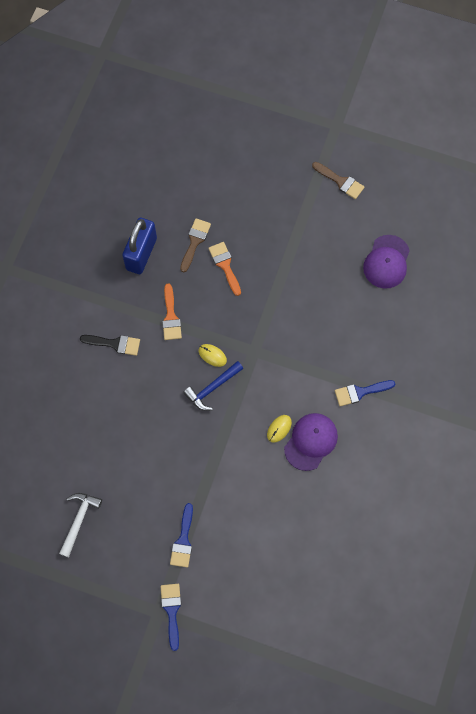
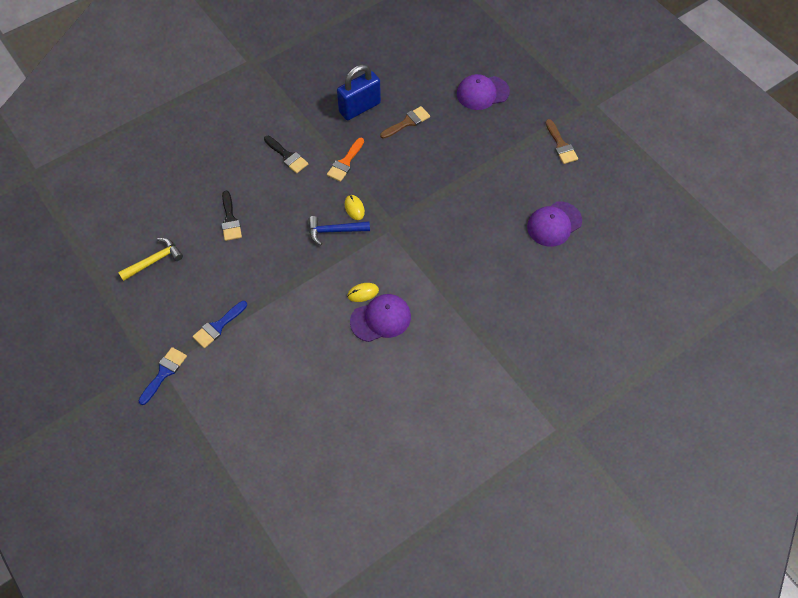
camera: 35 degrees right, 10 degrees down
(79, 520) = (154, 261): white hammer -> yellow hammer
(114, 438) = (230, 220): none -> black brush
(225, 265) = (417, 151): orange brush -> none
(238, 170) = (482, 93): none -> purple cap
(360, 392) = (453, 307): blue brush -> none

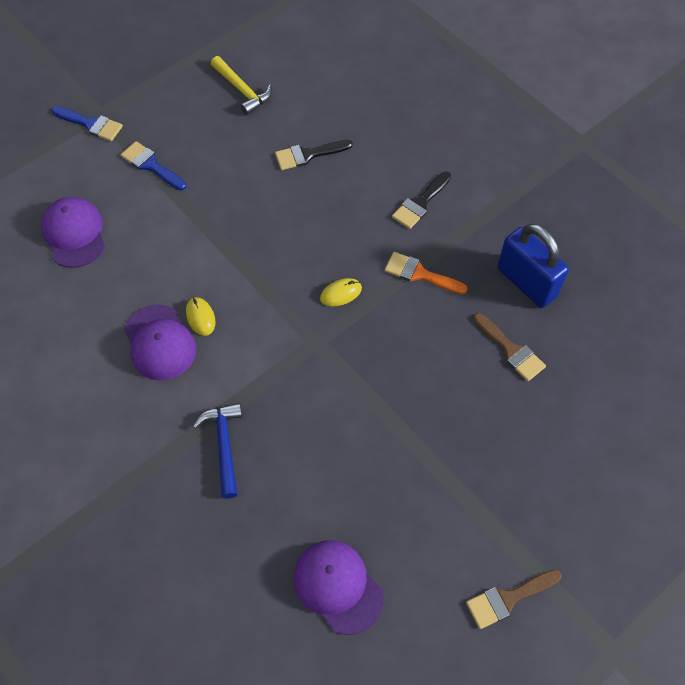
camera: 85 degrees right, 0 degrees up
(335, 231) = (299, 273): blue hammer -> blue hammer (224, 446)
(482, 93) = (598, 460): purple cap -> purple cap (74, 234)

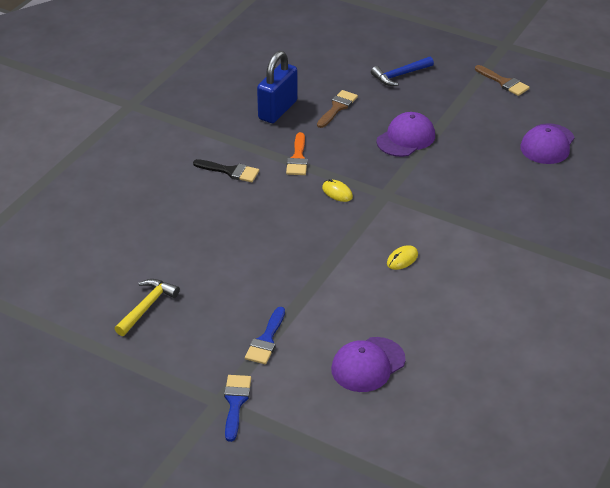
camera: 110 degrees left, 20 degrees down
(160, 343) = (438, 274): purple cap -> purple cap (406, 138)
(224, 446) = (495, 216): blue hammer -> blue hammer (400, 75)
(308, 155) = (208, 243): black brush -> none

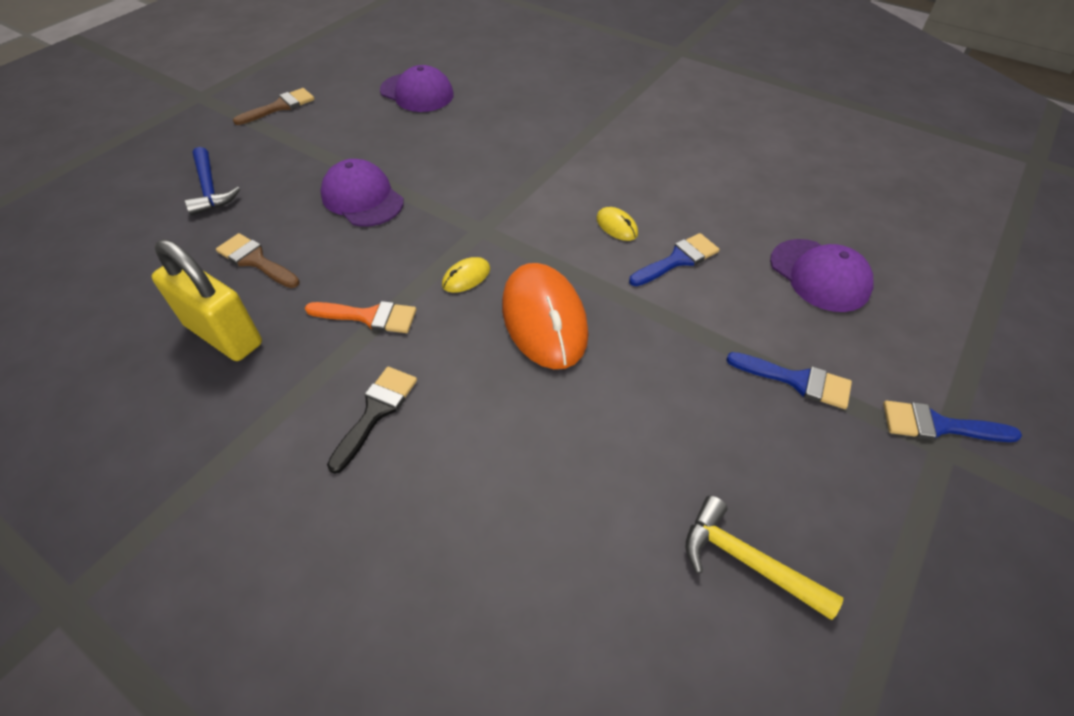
camera: 85 degrees left, 10 degrees up
(278, 110) = (224, 334): blue padlock -> yellow padlock
(305, 228) = (544, 319): none -> orange mouse
(371, 290) = (677, 260): none -> blue brush

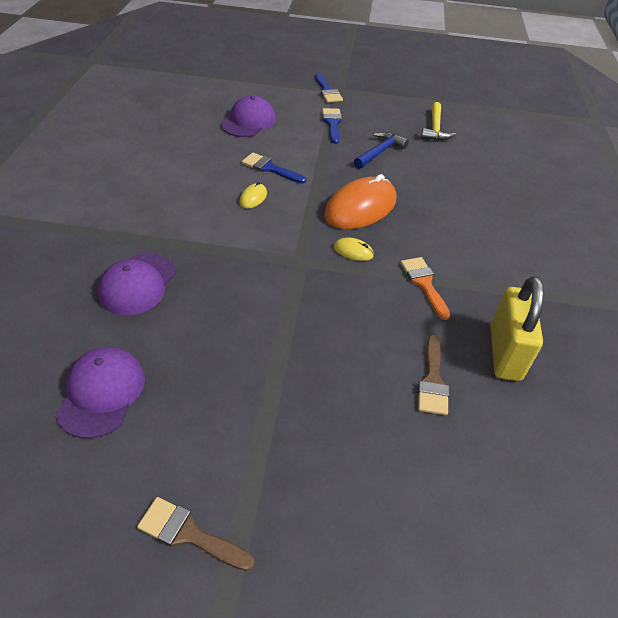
camera: 120 degrees left, 5 degrees down
(210, 189) = (380, 490): blue hammer -> blue hammer (379, 152)
(362, 198) = (311, 349): purple cap -> purple cap (137, 284)
(376, 412) = (480, 250): black brush -> none

